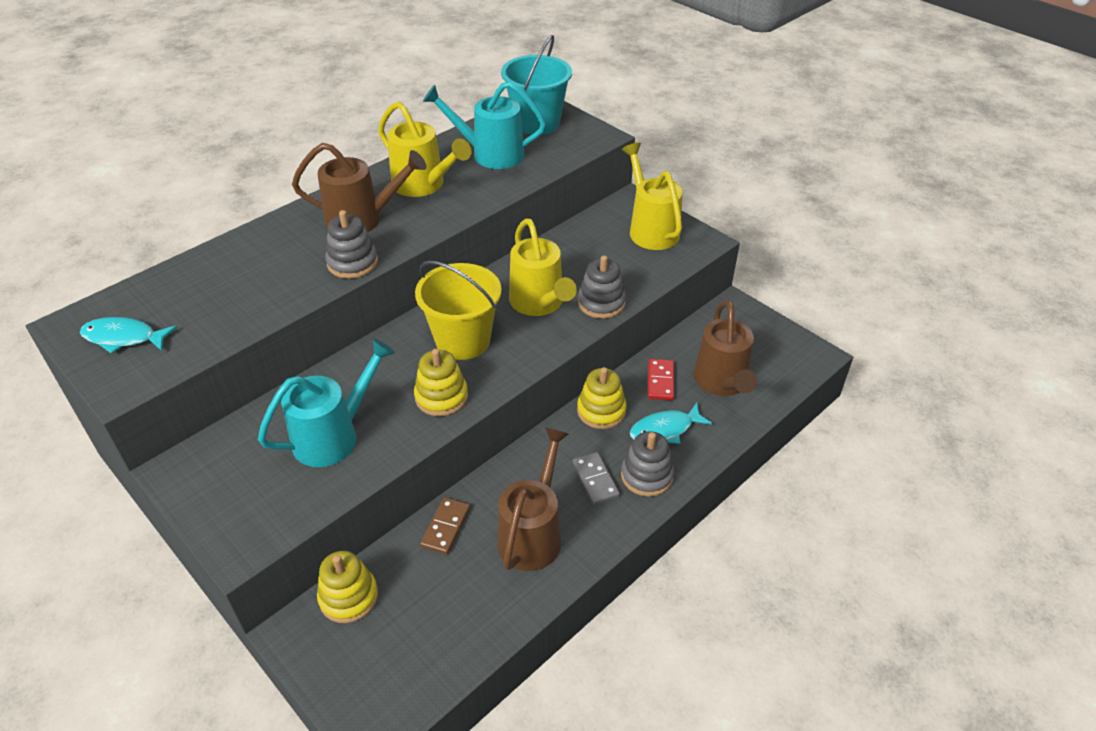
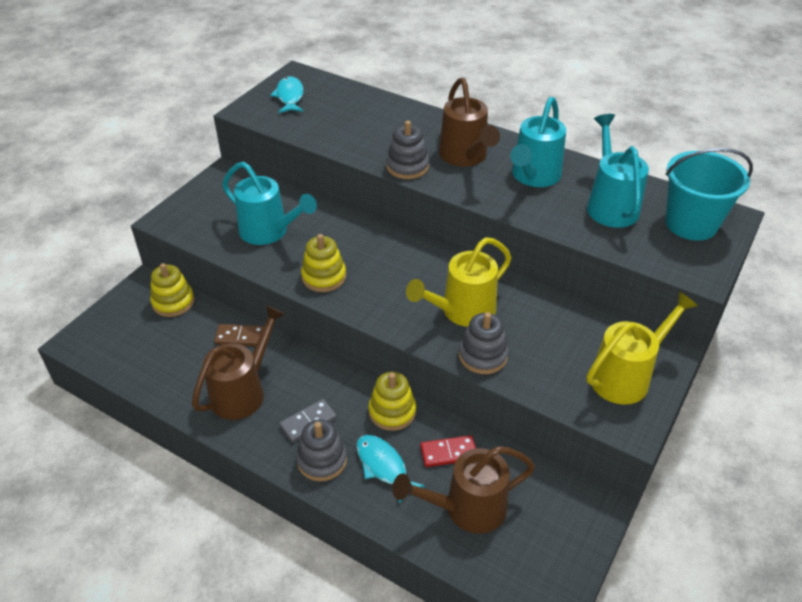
camera: 75 degrees right, 0 degrees up
(424, 185) = (533, 177): yellow watering can -> turquoise watering can
(463, 340) = (393, 273): yellow bucket -> none
(533, 533) = (243, 391): brown watering can -> brown watering can turned 60 degrees counterclockwise

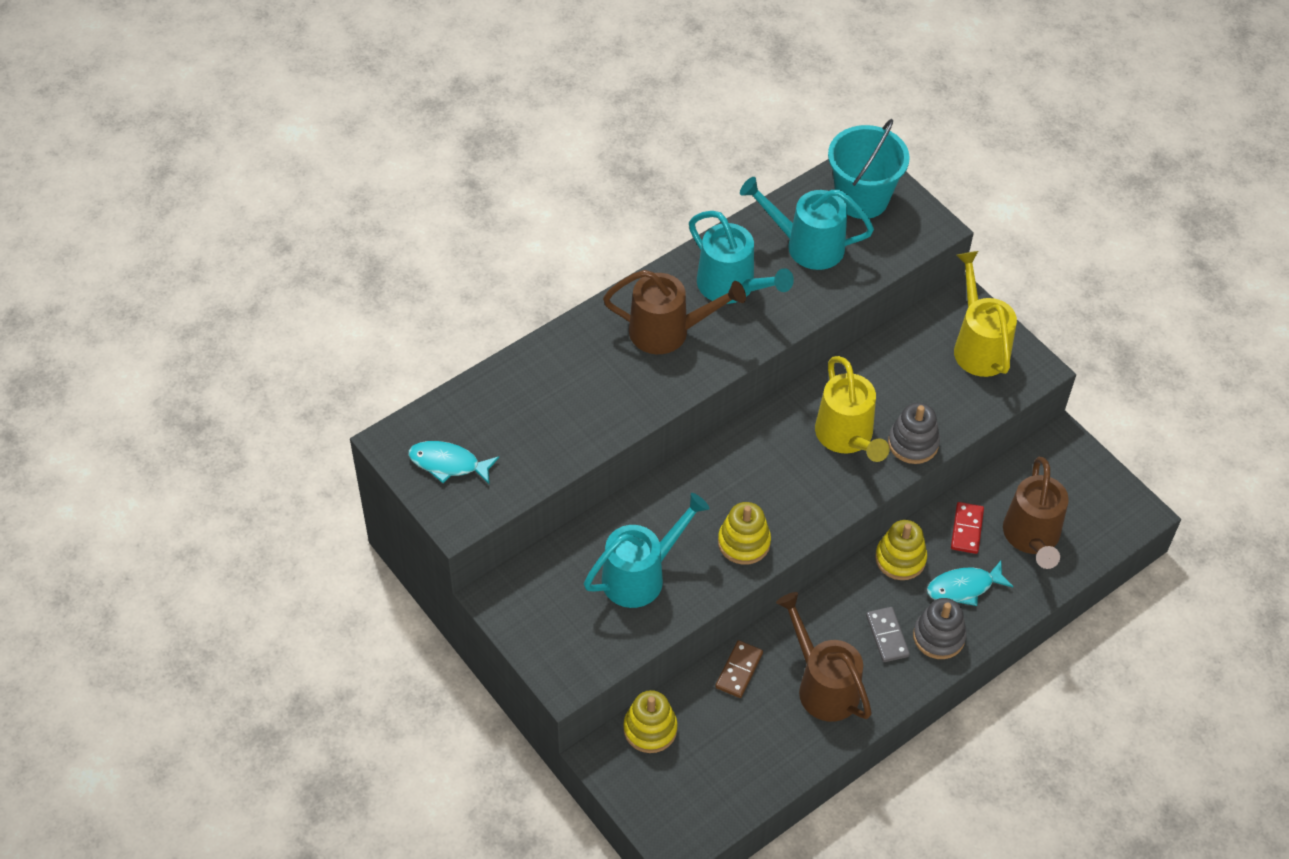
camera: 70 degrees left, 10 degrees up
(407, 167) = (661, 391): grey stacking toy -> none

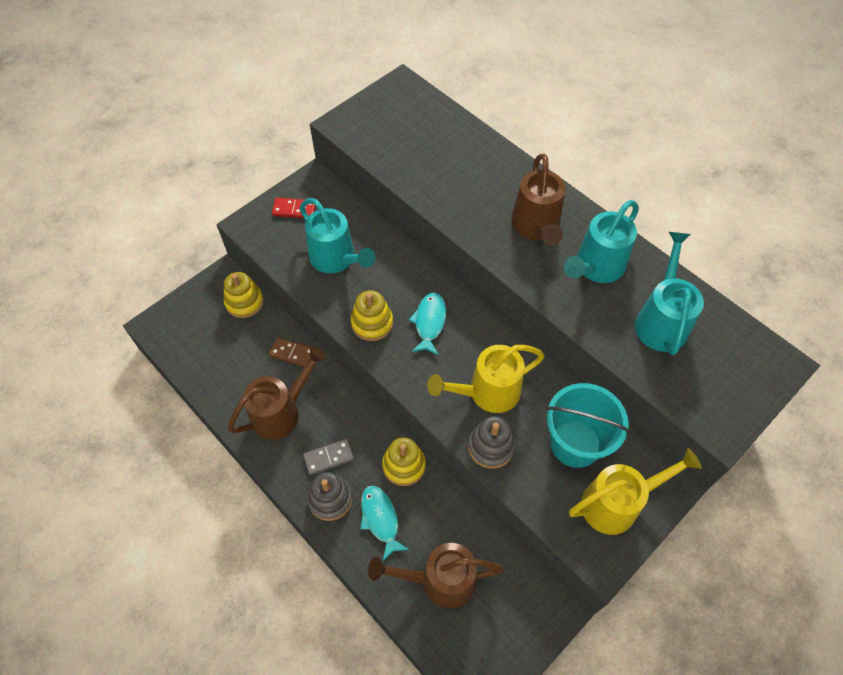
camera: 85 degrees right, 5 degrees up
(448, 463) = (387, 113): turquoise fish -> turquoise fish (429, 322)
(862, 198) = (735, 363): turquoise bucket -> turquoise bucket (575, 443)
(966, 529) = (441, 520): red domino -> red domino (294, 209)

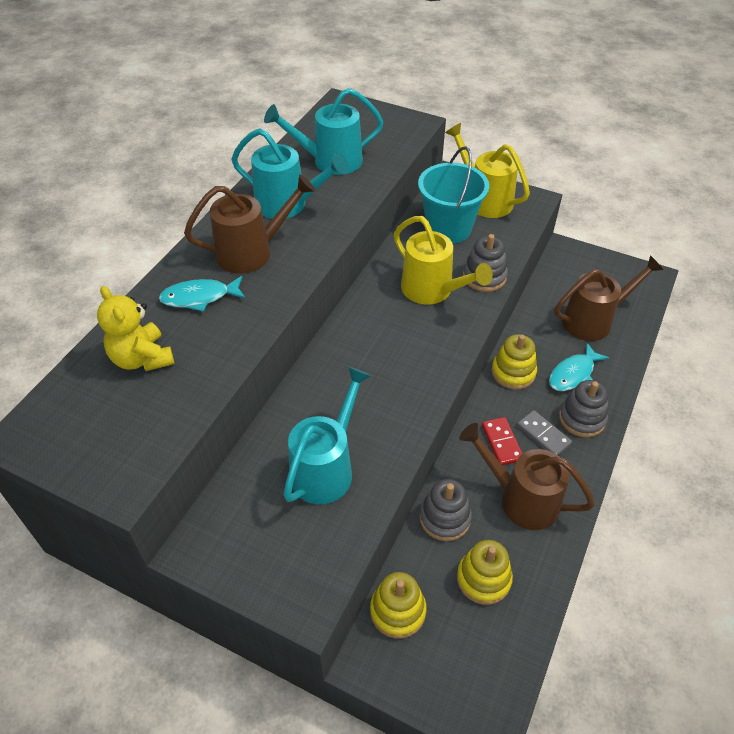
camera: 110 degrees left, 10 degrees down
(293, 354) = (444, 518): brown domino -> grey stacking toy
(294, 209) = (259, 552): red domino -> red domino (501, 442)
(372, 323) = (401, 402): yellow stacking toy -> yellow stacking toy (483, 579)
(429, 322) = (376, 353): turquoise fish -> turquoise fish (199, 297)
(439, 580) = (594, 320): brown watering can -> brown watering can turned 90 degrees counterclockwise
(442, 144) = (142, 358): none -> yellow teddy bear

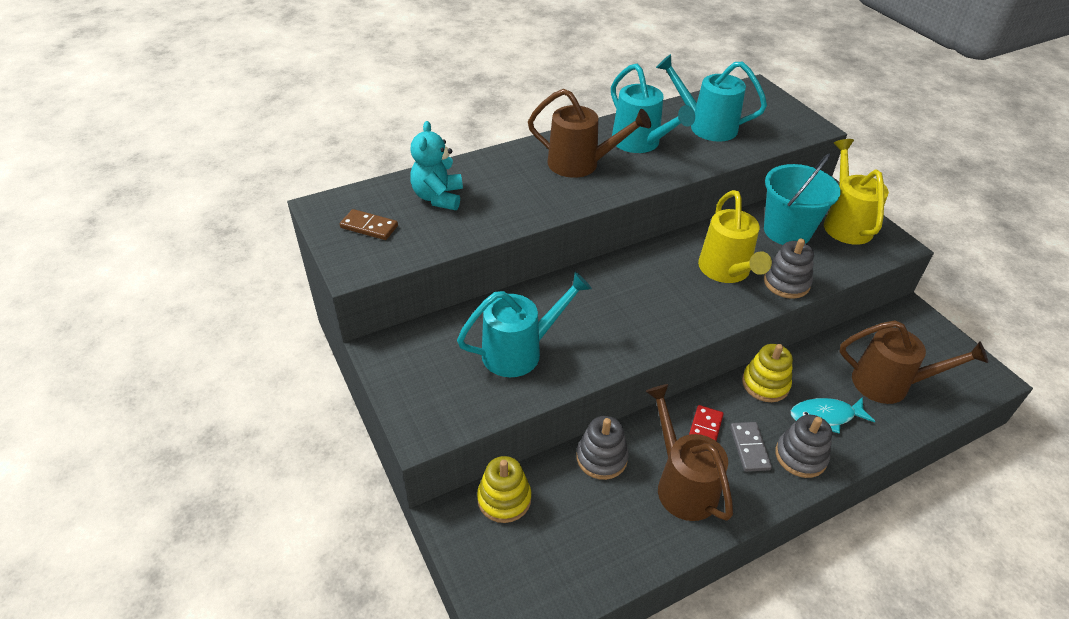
camera: 35 degrees right, 5 degrees down
(97, 430) = (369, 227): none -> brown domino
(142, 358) = (438, 197): yellow teddy bear -> turquoise teddy bear
(199, 297) = (513, 177): turquoise fish -> none
(483, 579) = (594, 522): yellow stacking toy -> none

